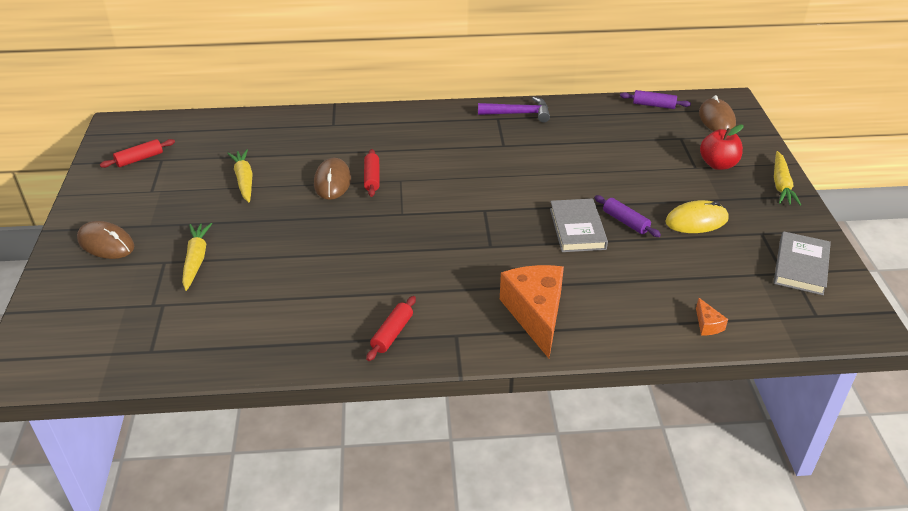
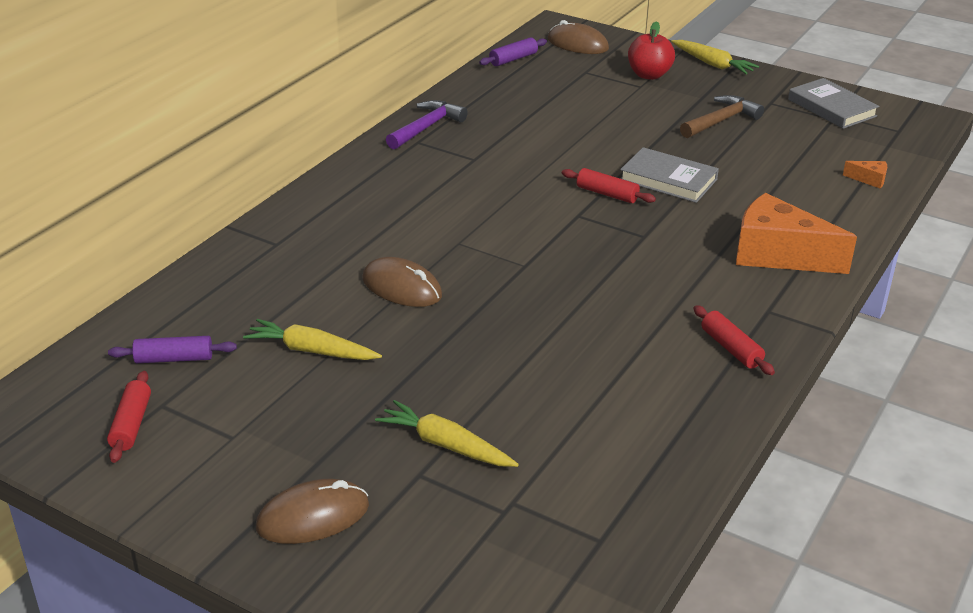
camera: 55 degrees left, 5 degrees down
(372, 178) = (430, 259): red rolling pin -> red rolling pin (607, 194)
(625, 222) = (685, 153): purple rolling pin -> purple rolling pin (174, 359)
(696, 220) = (721, 121): yellow mouse -> brown hammer

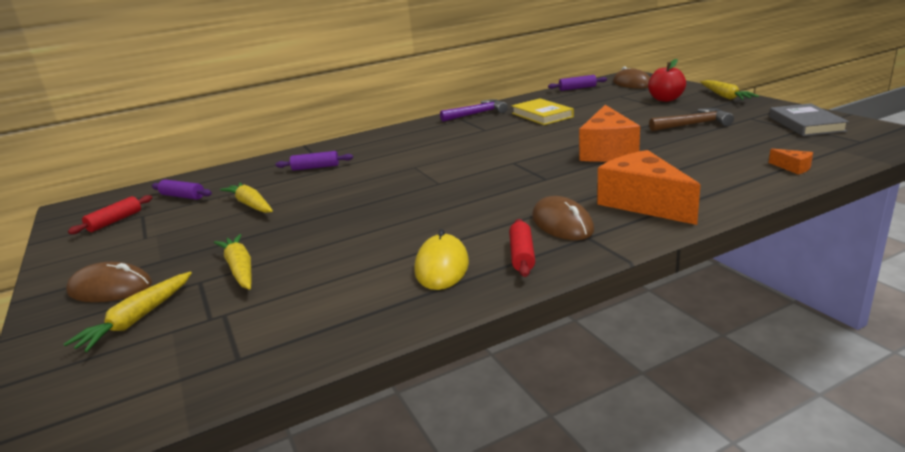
camera: 35 degrees right, 10 degrees down
(314, 267) = (315, 167): none -> purple rolling pin
(402, 287) = (347, 183): brown mouse -> brown mouse (562, 223)
(419, 539) = (137, 319): none -> yellow carrot
(522, 121) = (542, 115): none -> yellow book
(607, 194) = (550, 154): red rolling pin -> none
(668, 180) = (607, 151): grey book -> orange cheese
(669, 382) = (442, 266): none -> yellow mouse

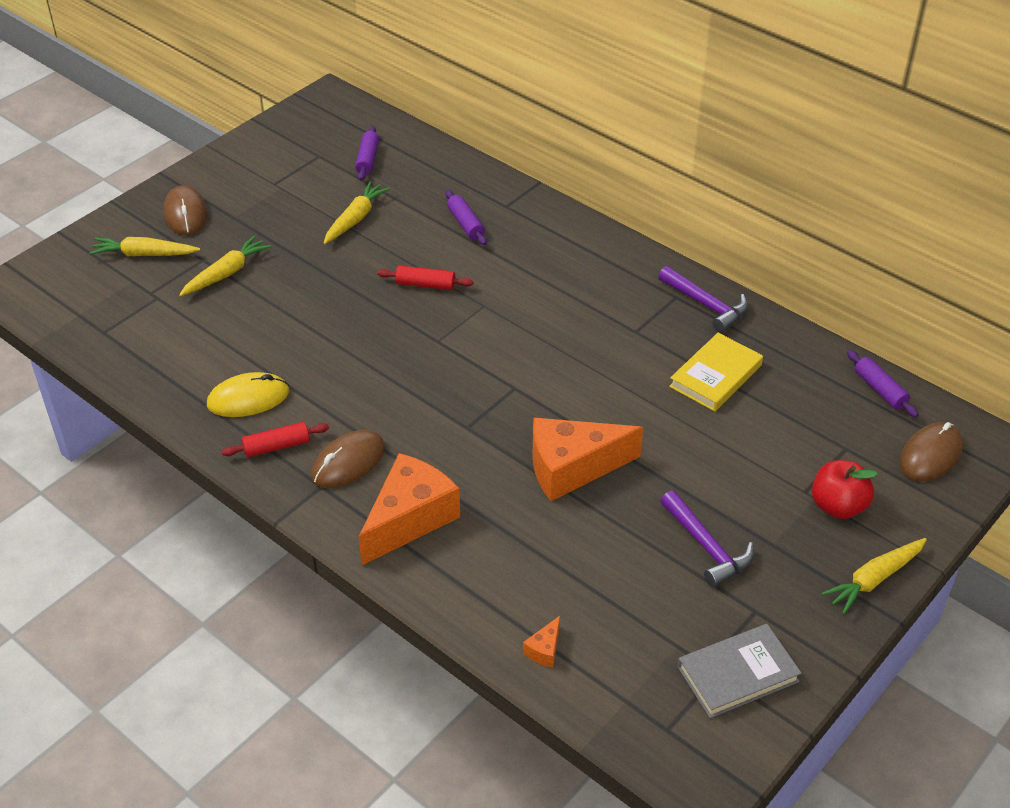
camera: 65 degrees right, 20 degrees up
(115, 221) = (304, 144): red rolling pin -> red rolling pin (425, 284)
(693, 124) = (706, 547): brown hammer -> purple hammer

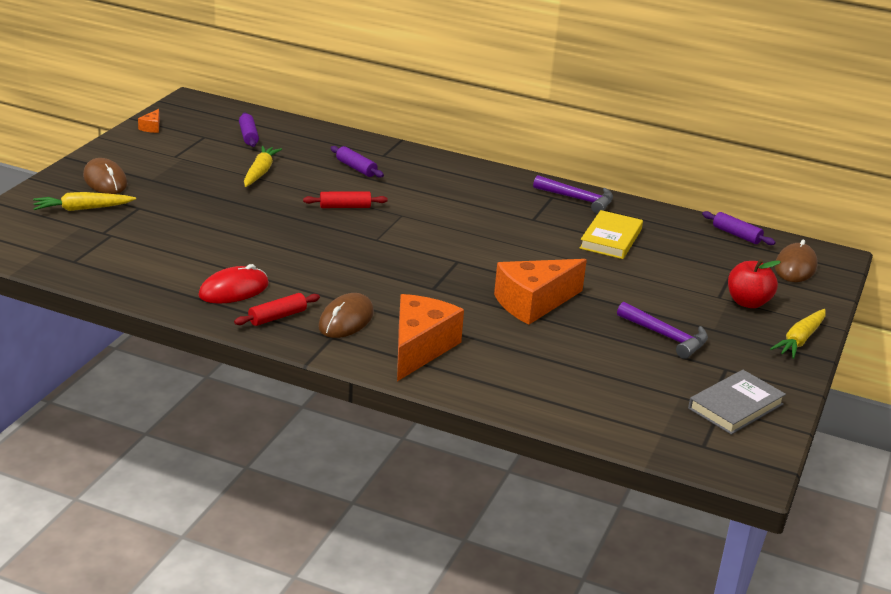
camera: 20 degrees left, 15 degrees down
(226, 273) = (165, 214): yellow carrot -> none
(248, 398) = (233, 290): yellow mouse -> red mouse
(544, 649) = (579, 412): orange cheese -> orange cheese (151, 127)

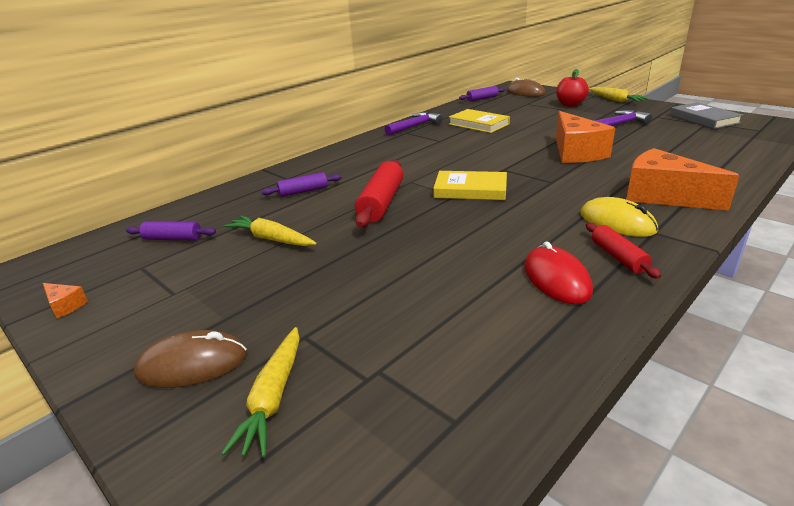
camera: 65 degrees left, 0 degrees up
(345, 207) = (381, 203): red rolling pin -> red rolling pin, size x1.70
(346, 320) = (617, 222): brown mouse -> yellow mouse
(393, 246) = (470, 190): none -> yellow book

